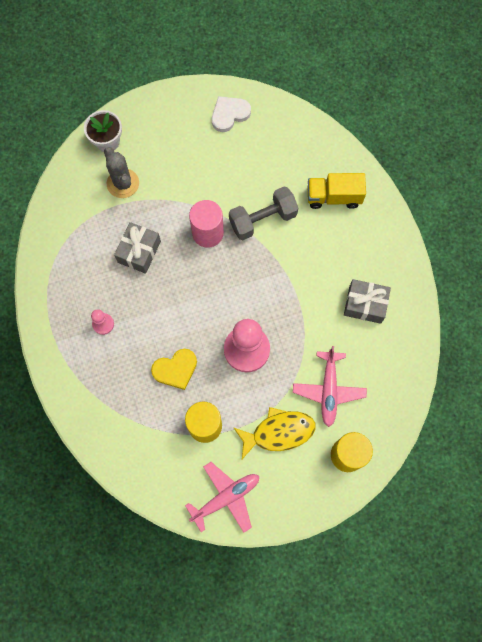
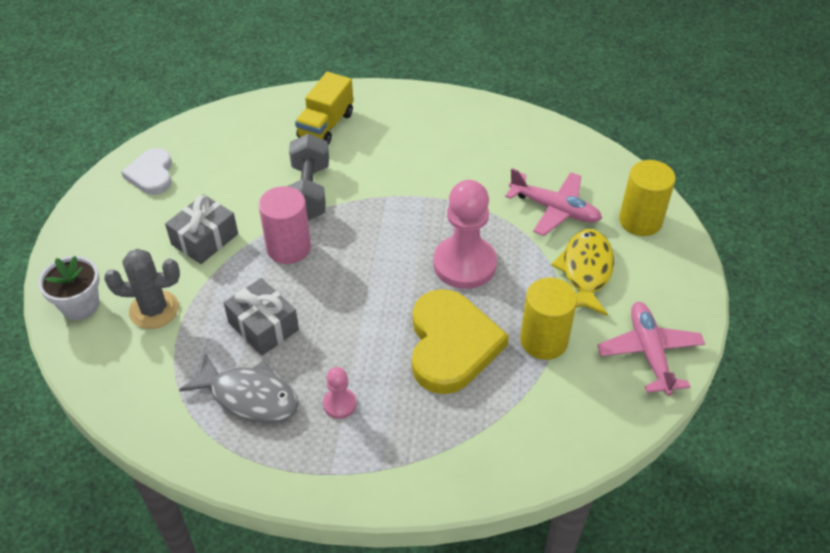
camera: 65 degrees left, 25 degrees down
(86, 271) = (249, 397): none -> grey fish
(175, 369) = (451, 344): yellow heart -> yellow heart, size x1.70
(365, 304) = (469, 145): grey gift -> grey gift (205, 239)

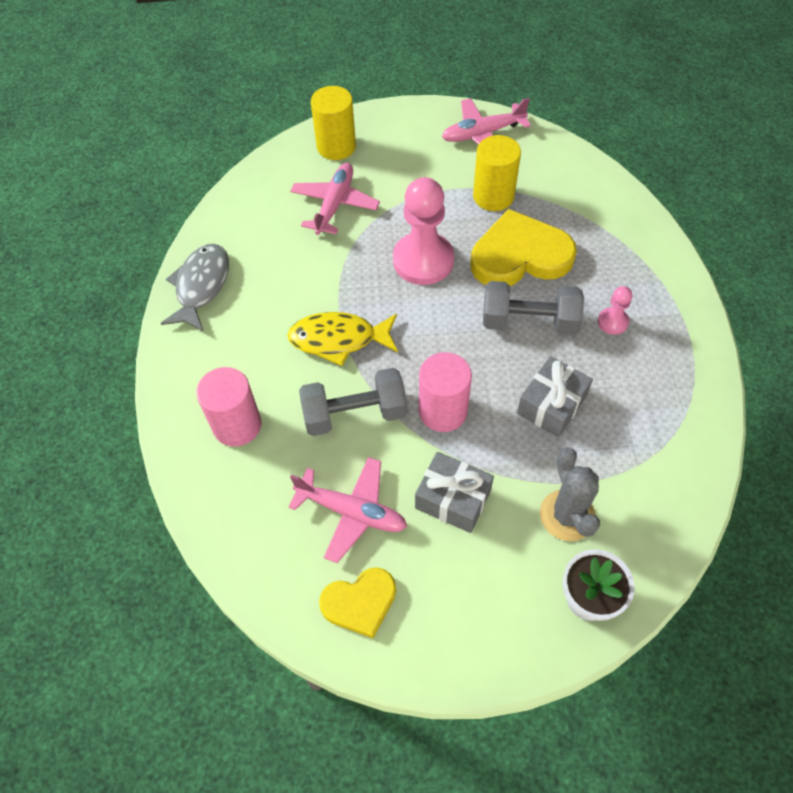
camera: 100 degrees left, 10 degrees up
(151, 174) = (360, 602): white heart -> yellow heart
(223, 179) = (352, 512): none -> pink plane
(249, 397) = (634, 393): grey fish -> grey fish (201, 286)
(326, 125) = (237, 425): yellow truck -> pink cylinder
(363, 332) = (529, 322): none -> grey dumbbell
(586, 271) = (407, 177): yellow fish -> yellow fish (339, 339)

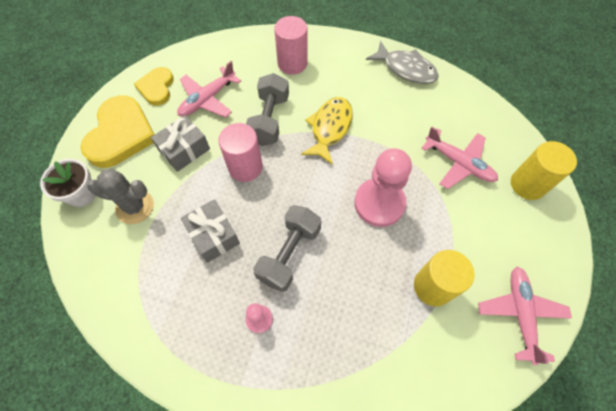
camera: 110 degrees right, 5 degrees up
(520, 255) = (357, 278): yellow heart -> yellow heart (121, 134)

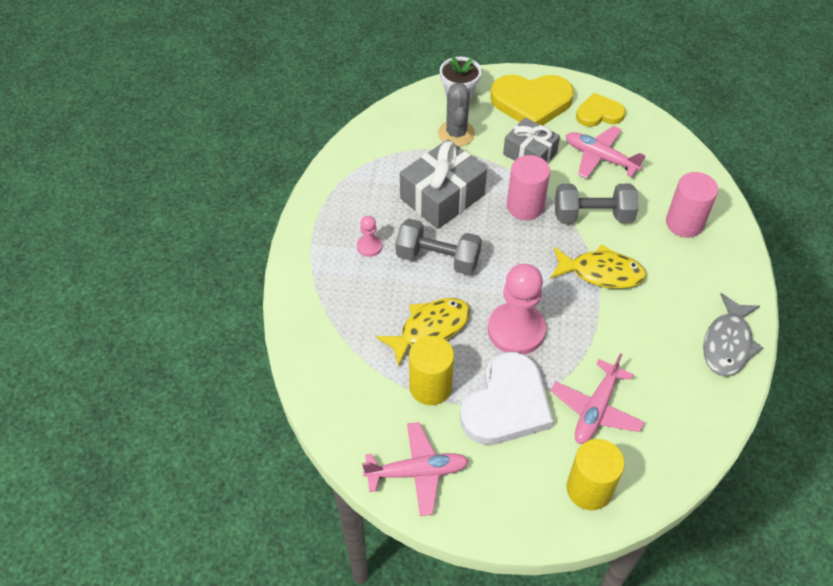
camera: 80 degrees right, 10 degrees down
(213, 235) = (442, 197): grey gift -> grey gift, size x1.51
(370, 275) = (430, 329): none -> yellow fish
(452, 226) = (506, 404): none -> white heart

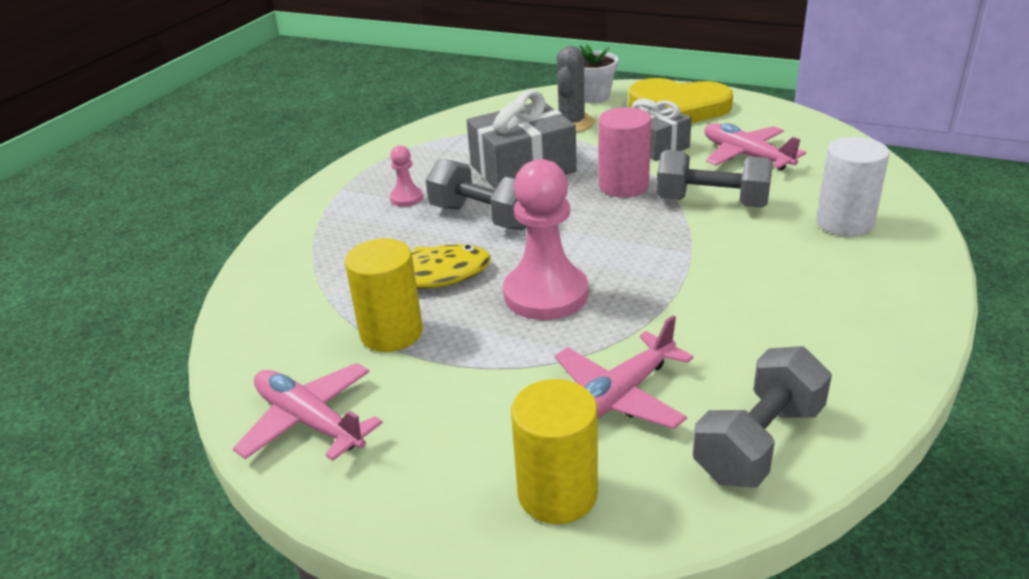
camera: 20 degrees right, 20 degrees down
(417, 472) = (309, 421): pink plane -> pink plane turned 150 degrees counterclockwise
(506, 404) = (485, 368): white heart -> none
(599, 113) = (761, 122): yellow heart -> none
(601, 273) = (698, 255): yellow fish -> none
(684, 223) = (844, 222): pink cylinder -> white cylinder
(684, 426) = (759, 442): none -> grey dumbbell
(727, 343) = (872, 354): grey fish -> none

